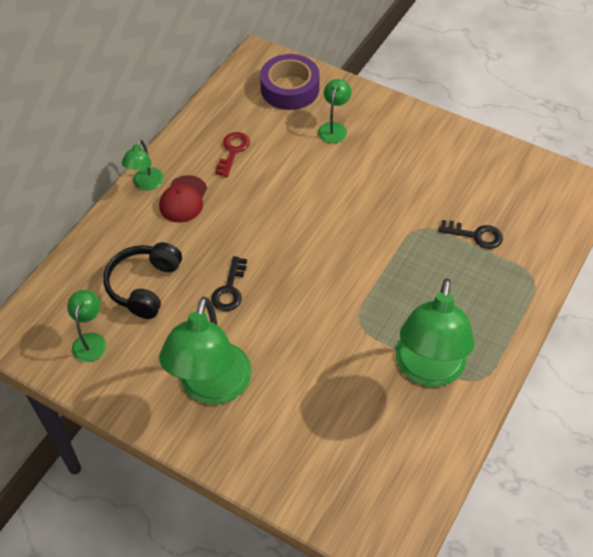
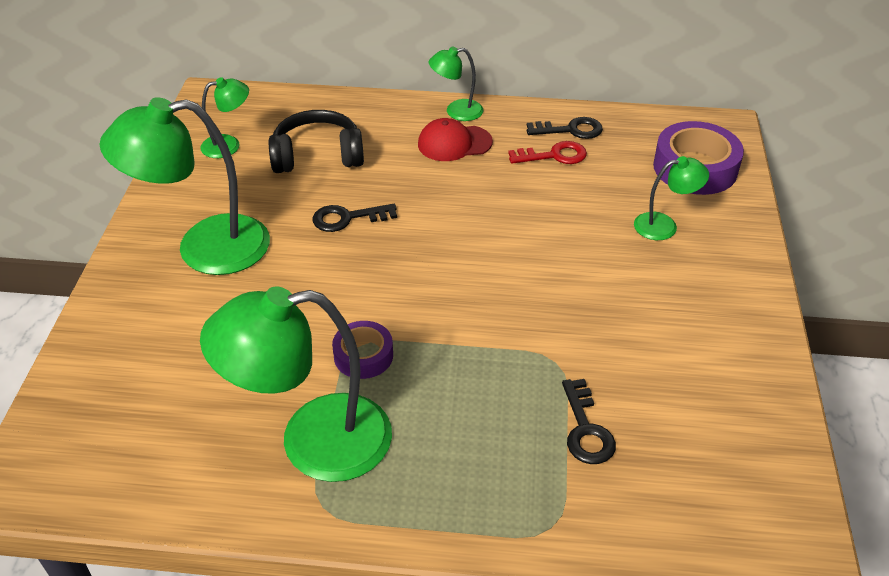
camera: 65 degrees right, 10 degrees down
(211, 131) = (570, 130): none -> black key
(369, 322) = (363, 355): none -> purple tape

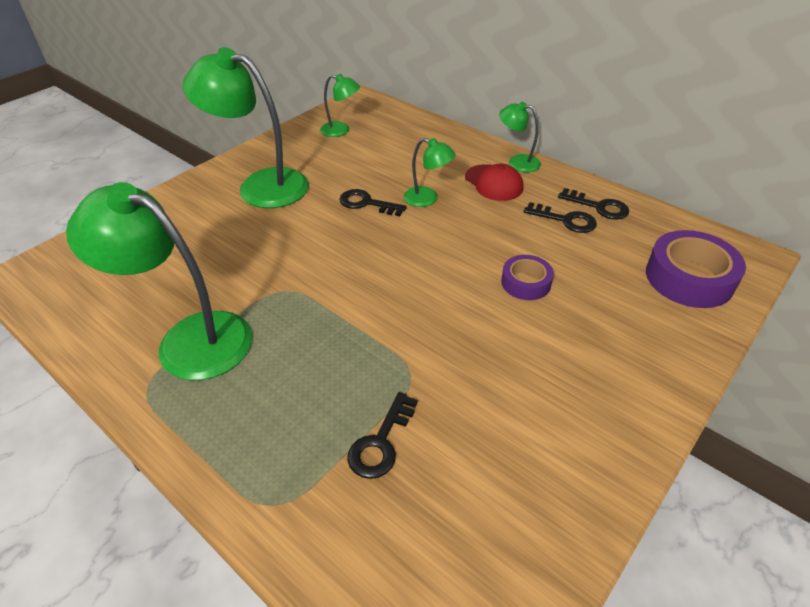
camera: 35 degrees right, 0 degrees up
(317, 156) = (389, 156): black headphones -> none
(363, 355) = (280, 298): purple tape -> purple tape (526, 283)
(454, 143) = (493, 183): red cap -> red cap turned 150 degrees counterclockwise
(554, 155) = (565, 220): red key -> black key
(664, 225) = (613, 312): green lamp -> green lamp (427, 199)

